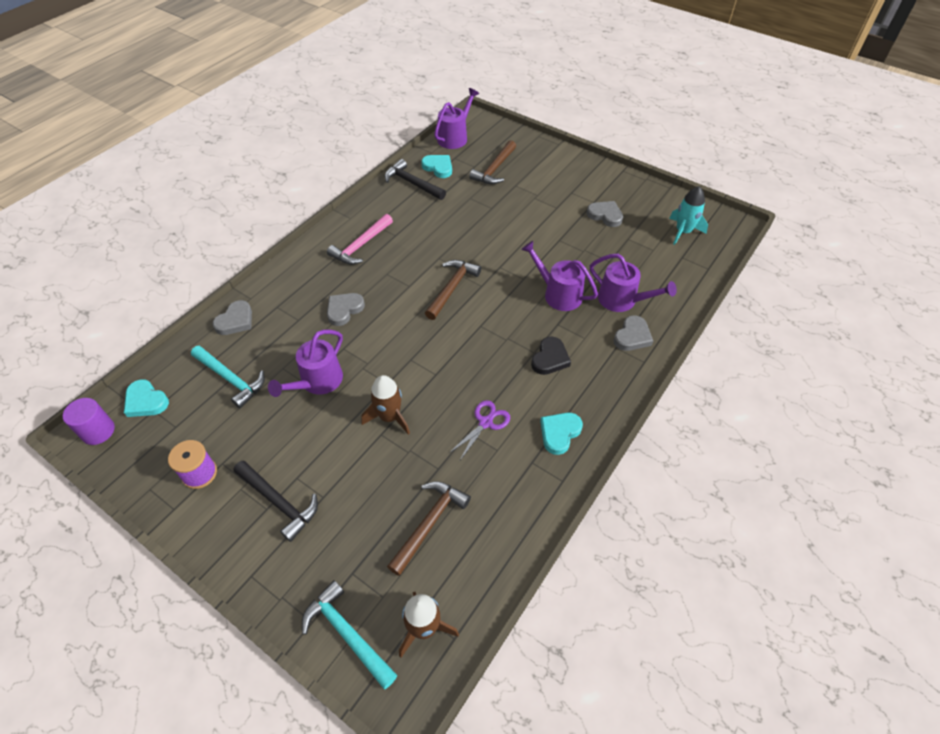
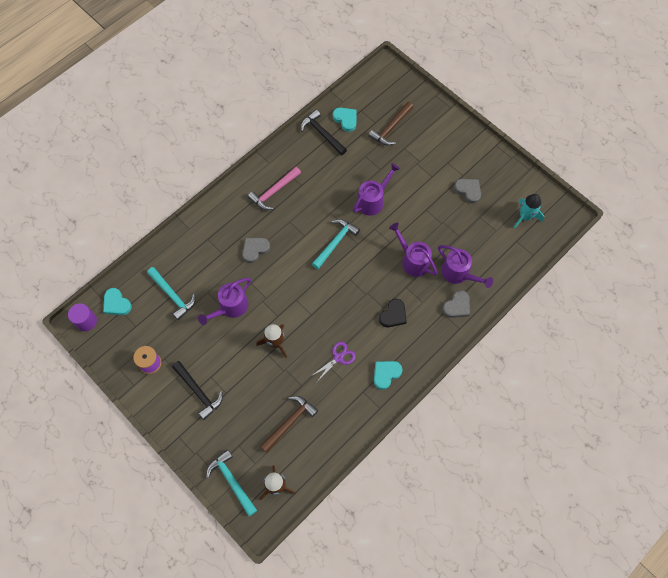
camera: 10 degrees right, 15 degrees up
(235, 321) = (178, 247): grey heart -> none
(452, 288) = (335, 242): brown hammer -> turquoise hammer
(454, 137) = (365, 87): purple watering can -> purple watering can (372, 200)

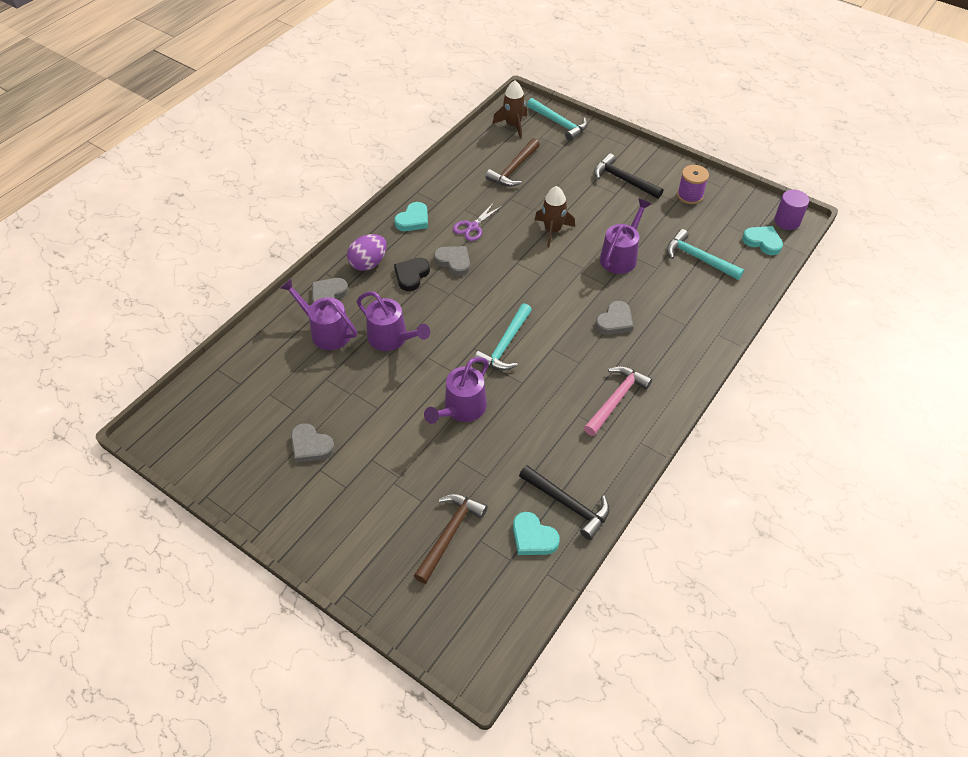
camera: 170 degrees right, 15 degrees down
(359, 323) = (453, 262): none -> grey heart
(425, 332) = (368, 263): none -> purple egg
(525, 216) = (222, 420): turquoise rocket -> none

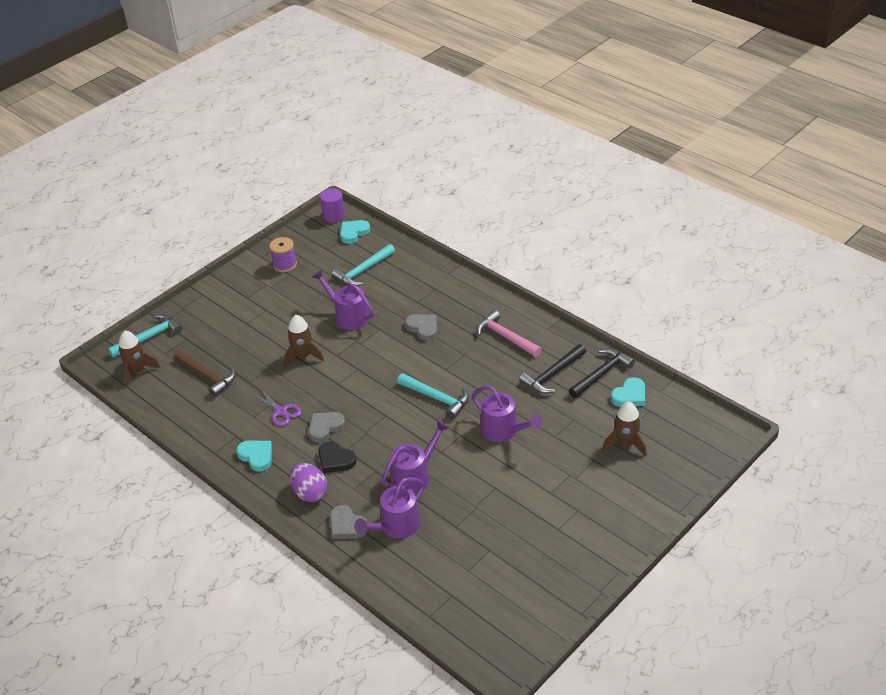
camera: 80 degrees left, 10 degrees down
(311, 446) = (532, 535): grey heart -> none
(449, 534) = (625, 444): brown hammer -> brown rocket
(623, 180) = (250, 303): black hammer -> black hammer (552, 375)

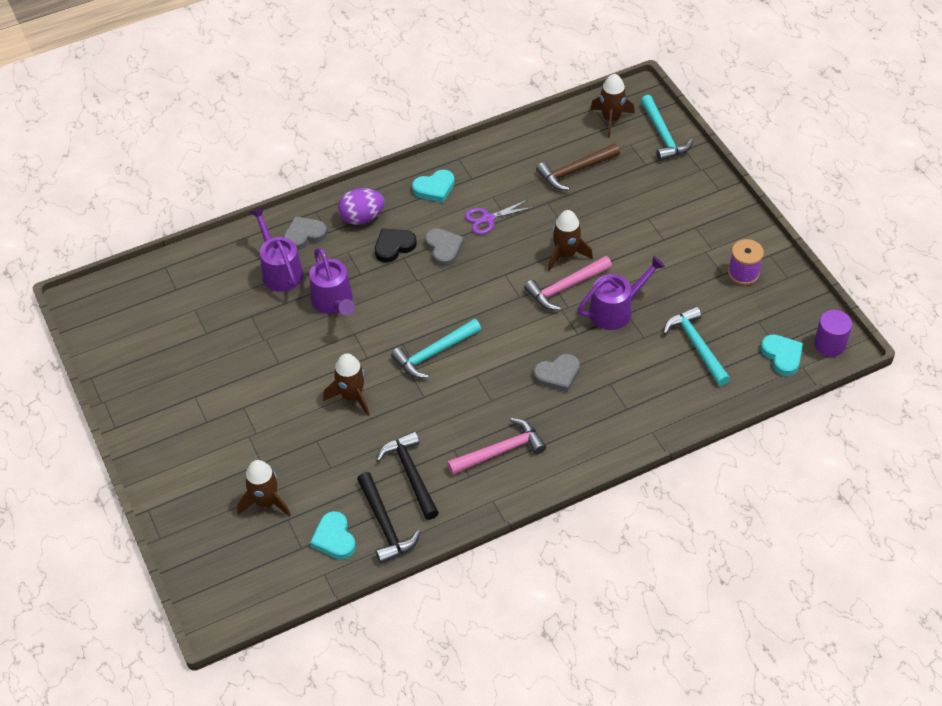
camera: 110 degrees right, 10 degrees up
(337, 347) = (565, 287): none -> pink hammer
(503, 430) = (351, 396): purple watering can -> brown rocket

